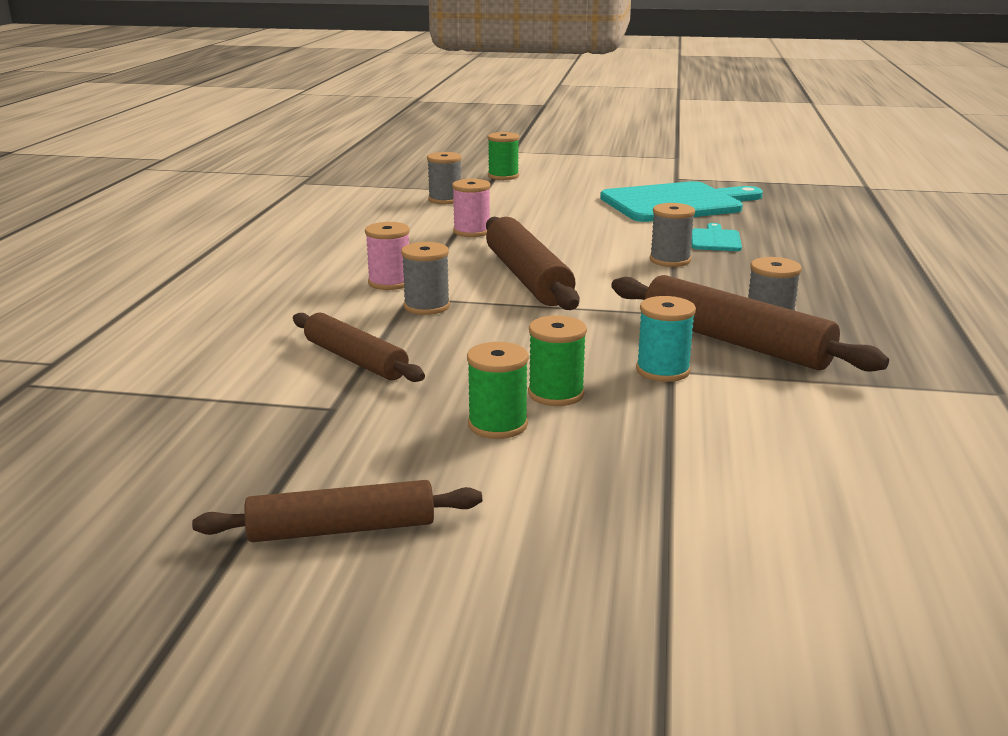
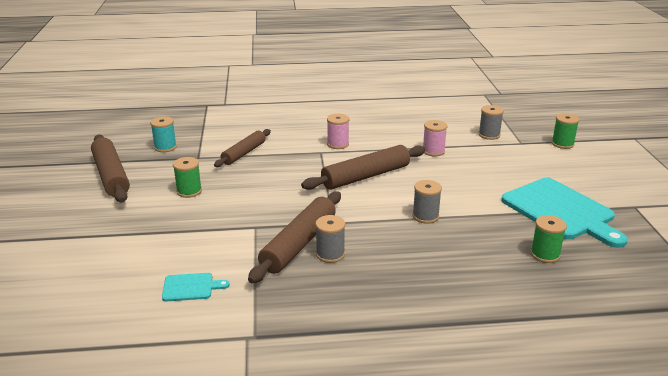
camera: 75 degrees right, 5 degrees up
(342, 529) = (111, 175): brown rolling pin -> brown rolling pin, size x1.53
(427, 306) = (311, 157): grey spool -> none
(556, 394) = (221, 200): green spool -> green spool (545, 254)
(662, 370) = (254, 225): turquoise spool -> turquoise spool (165, 147)
(715, 240) = (482, 230): turquoise cutting board -> turquoise cutting board (190, 287)

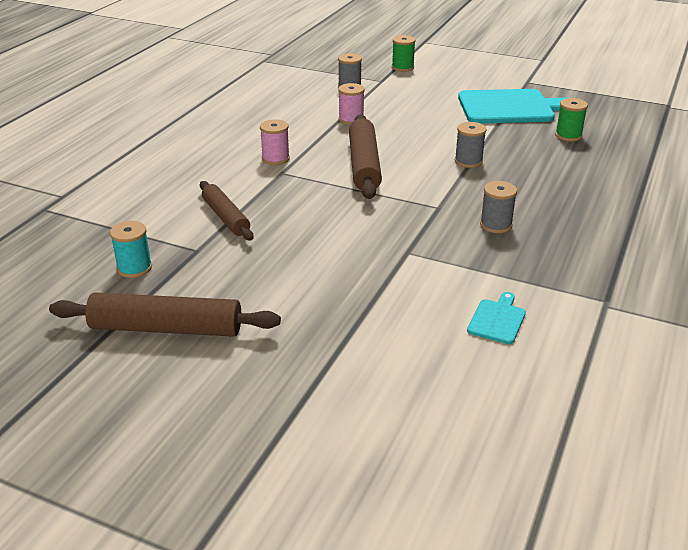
camera: 60 degrees left, 5 degrees up
(189, 191) = (281, 276): green spool -> none
(299, 244) = (463, 236): brown rolling pin -> none

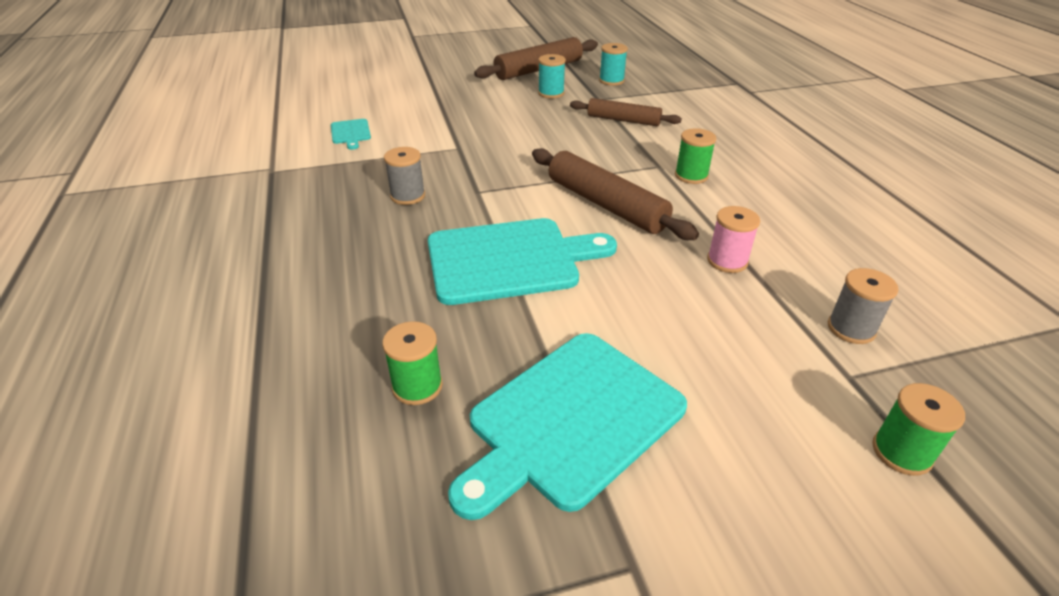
camera: 140 degrees right, 5 degrees up
(224, 280) = (551, 93): none -> turquoise spool
(275, 159) = (691, 176): pink spool -> green spool
(468, 161) = (509, 260): grey spool -> turquoise cutting board

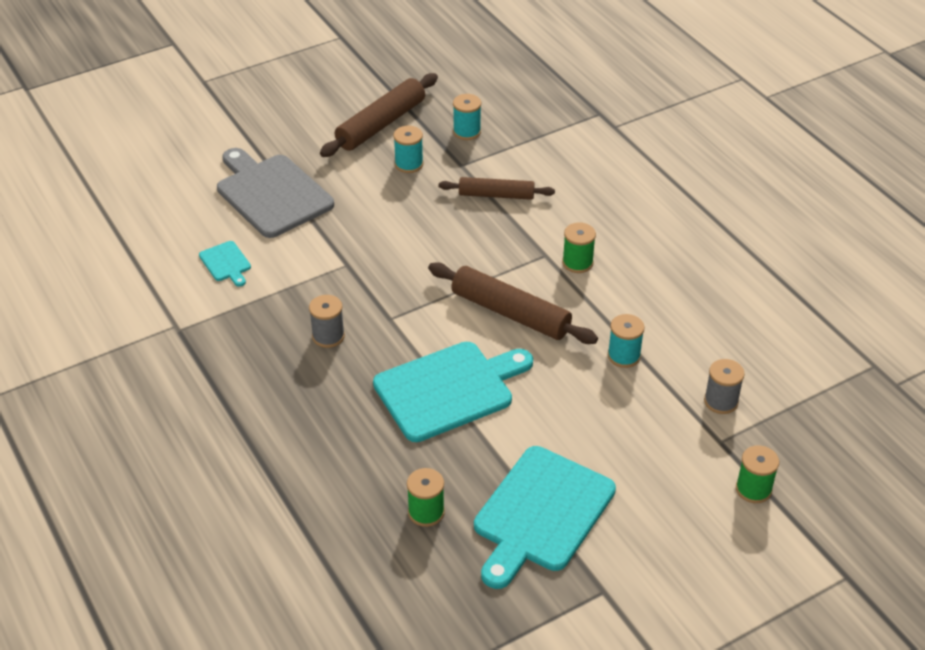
camera: 15 degrees left, 5 degrees up
(422, 97) = (272, 193): none -> grey cutting board
(727, 261) = (624, 356): pink spool -> turquoise spool

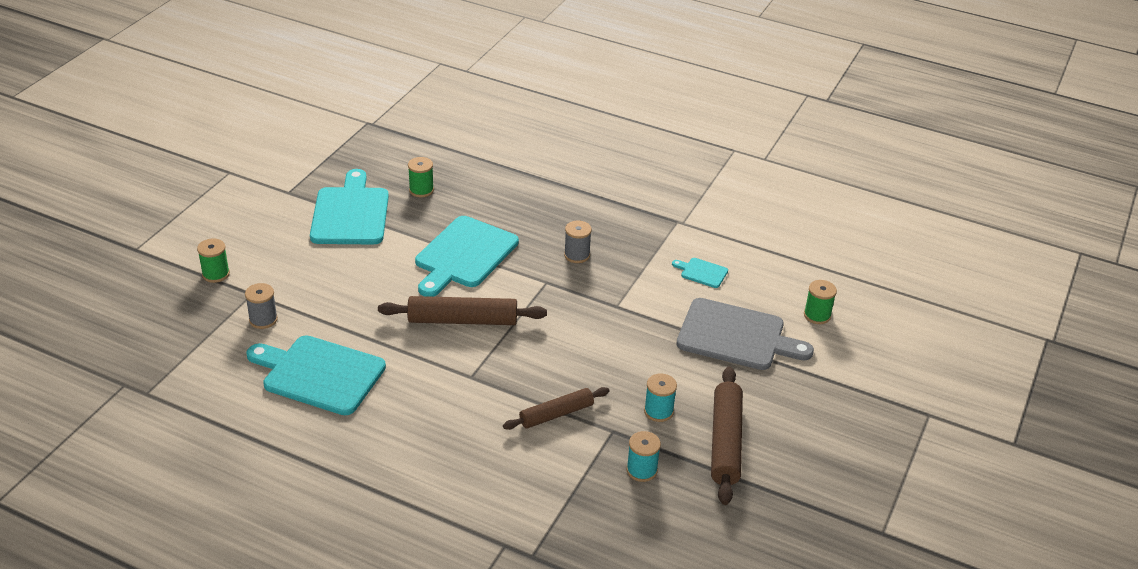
camera: 145 degrees right, 5 degrees down
(577, 263) = (439, 381): green spool -> green spool (817, 315)
(624, 356) = (354, 323): turquoise spool -> none
(689, 316) = (319, 374): none -> turquoise cutting board

